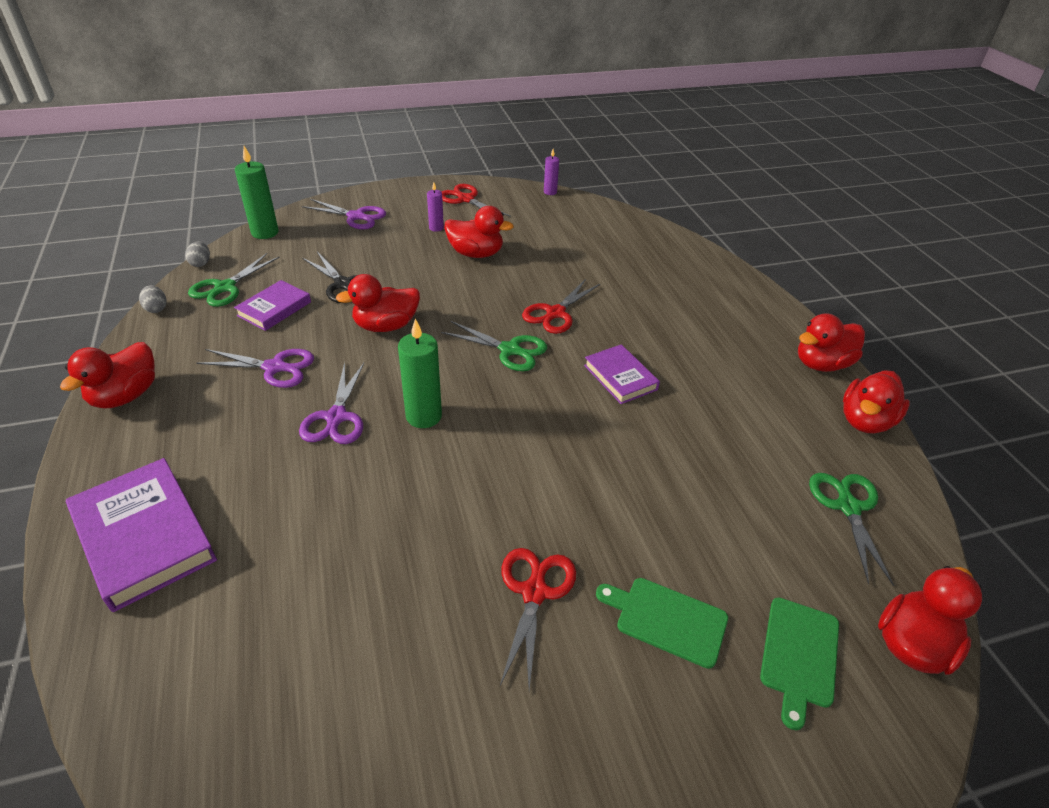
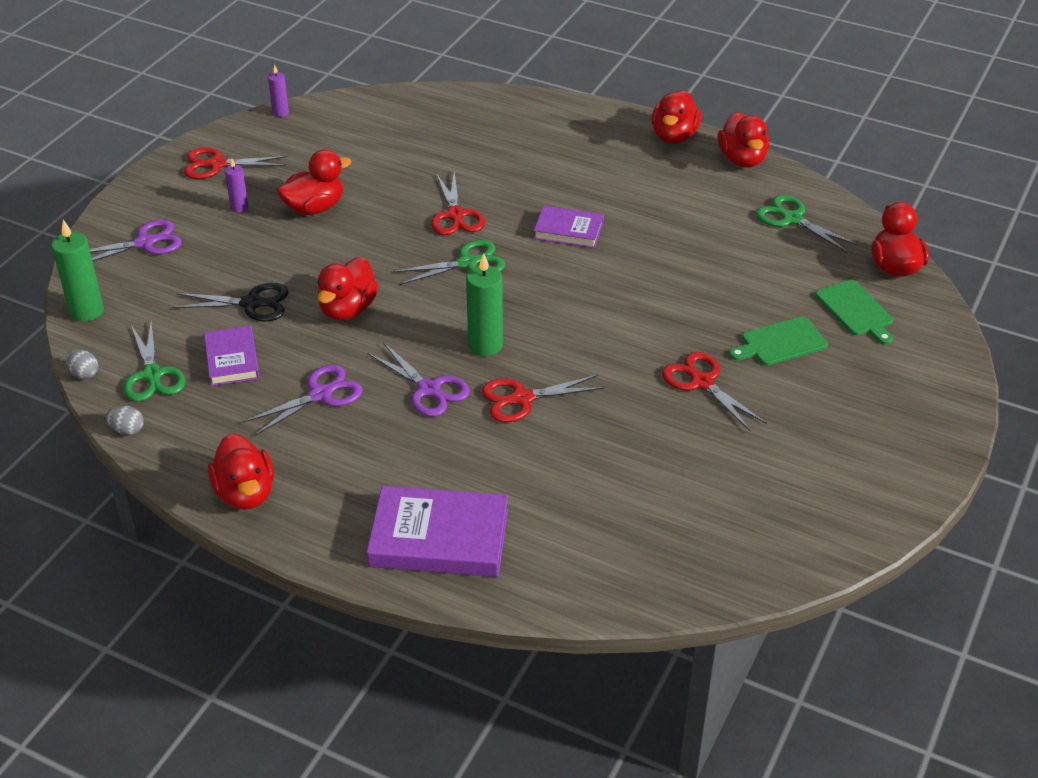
camera: 45 degrees left, 0 degrees up
(379, 478) = (522, 399): none -> red scissors

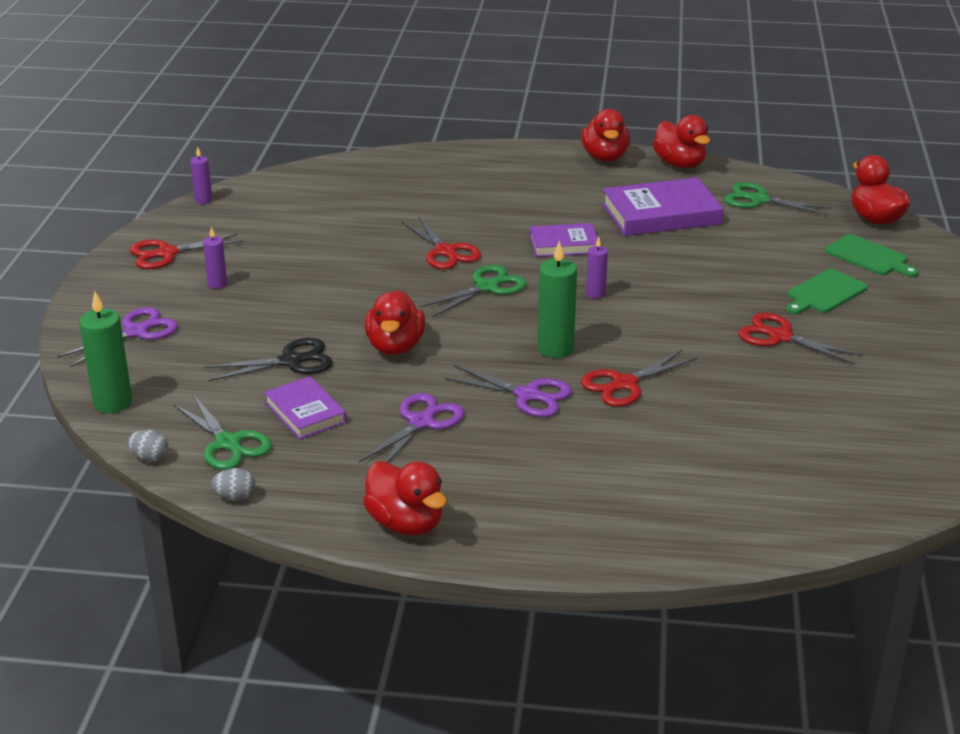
camera: 20 degrees left, 10 degrees down
(314, 208) = (297, 271): red duck -> none
(439, 538) = (633, 515): purple book -> purple book (661, 214)
(561, 293) = (595, 294): none -> purple candle

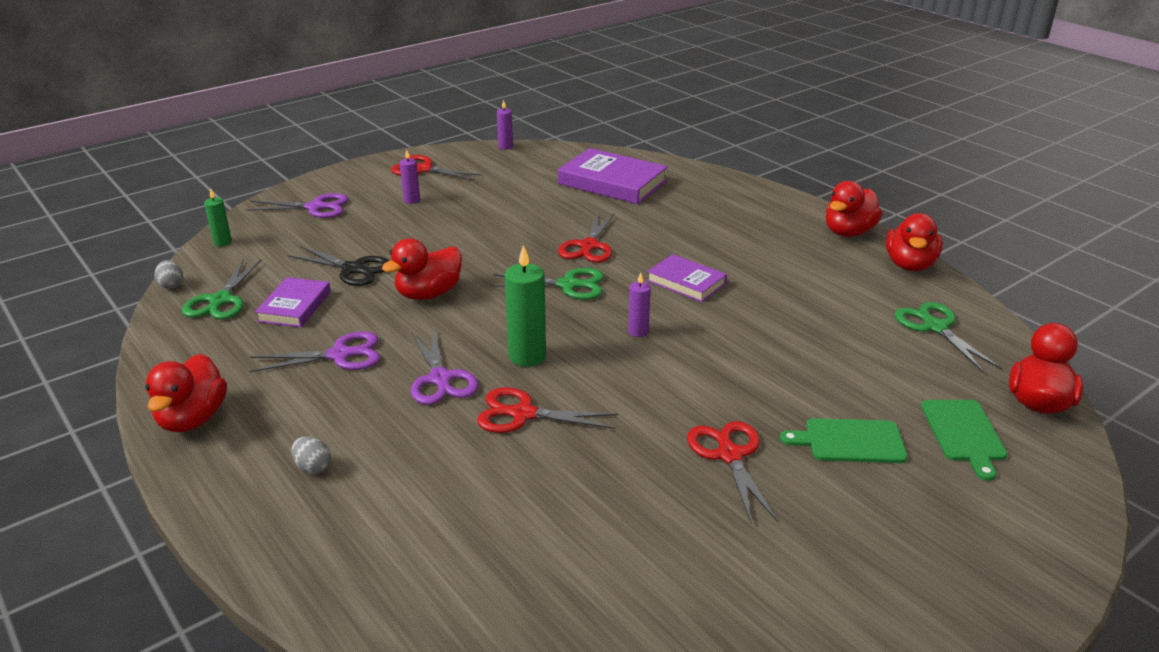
camera: 45 degrees right, 0 degrees up
(113, 403) = (222, 242): green candle -> green candle, size x0.57
(235, 497) = (156, 336): grey egg -> grey egg (313, 467)
(661, 214) = (815, 297): purple book -> purple book (612, 182)

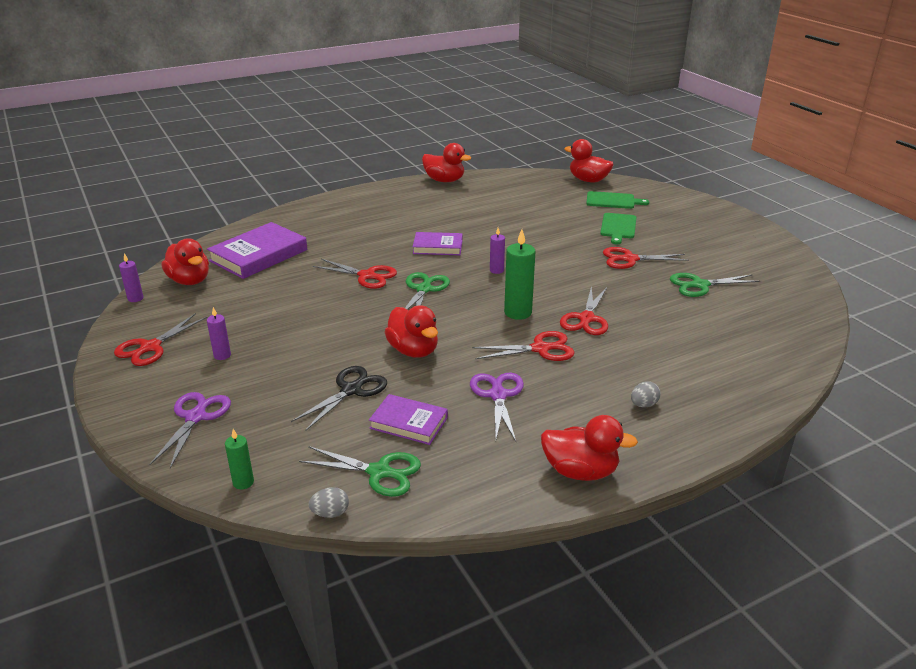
camera: 80 degrees left, 0 degrees up
(440, 379) = (540, 349): purple scissors -> red scissors
(686, 282) = (437, 247): purple book -> purple book turned 45 degrees clockwise
(848, 232) = (394, 188): red duck -> red duck (190, 281)
(935, 327) = (515, 187): green scissors -> green scissors (700, 285)

